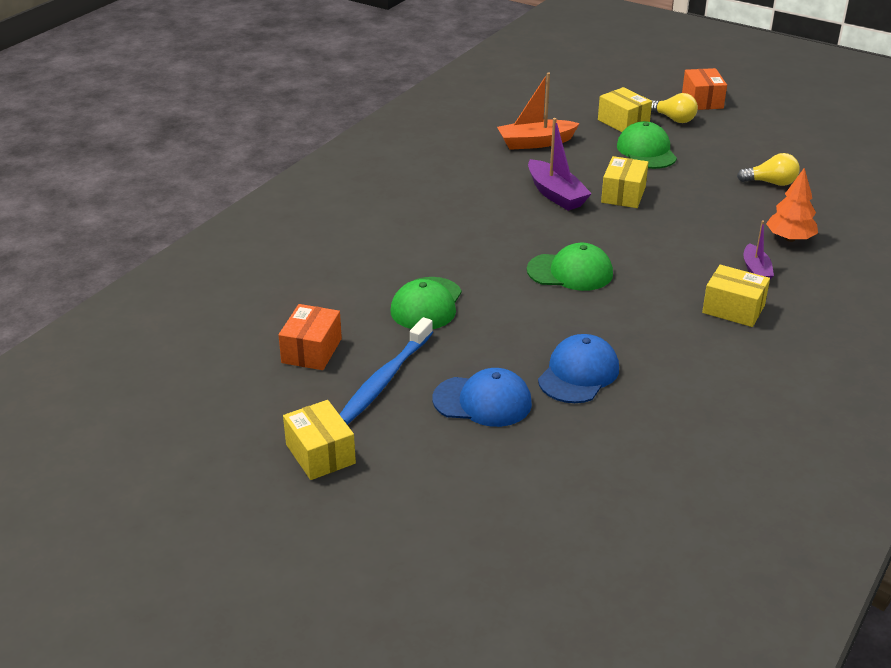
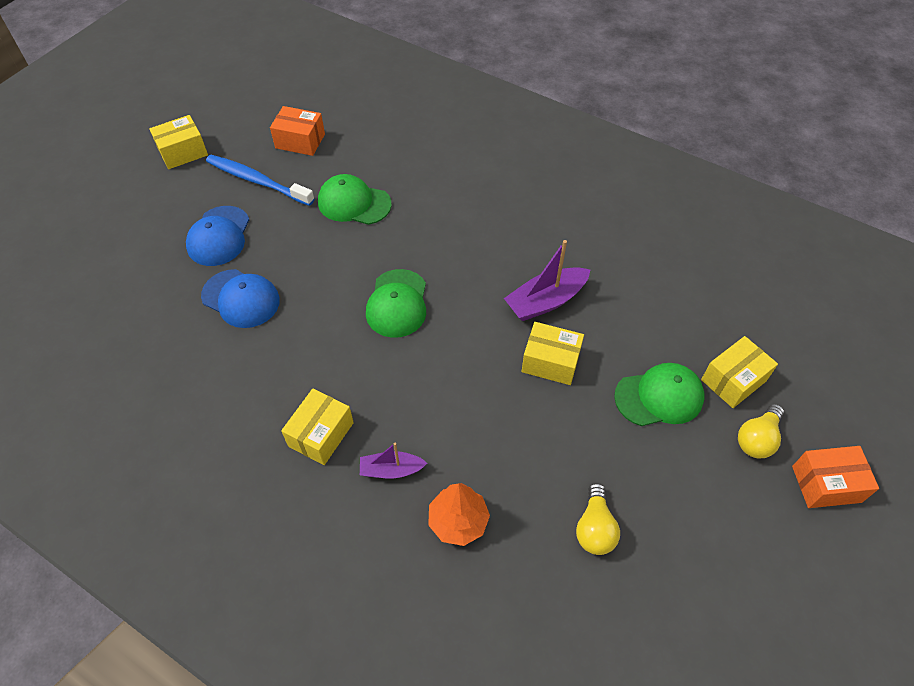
camera: 90 degrees right, 20 degrees up
(535, 143) = (661, 290): orange boat -> none

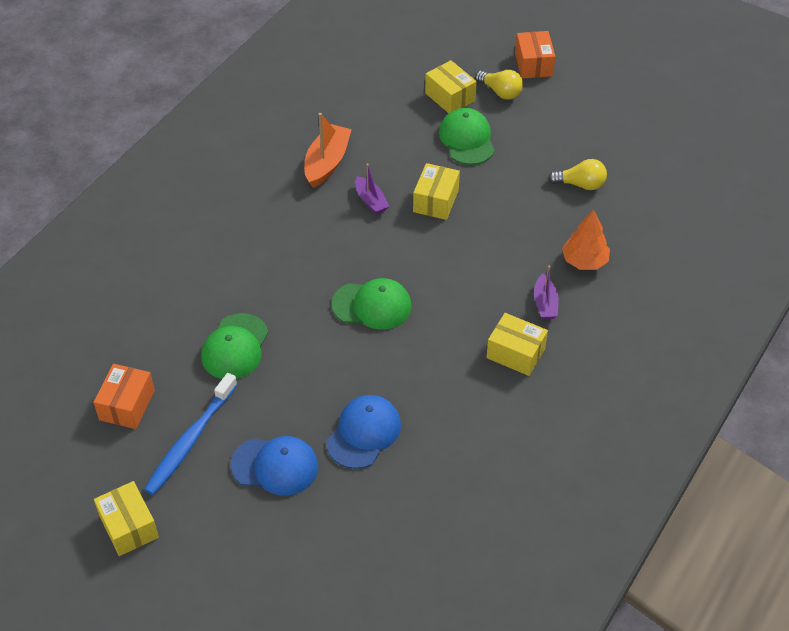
camera: 90 degrees left, 5 degrees down
(546, 301) = (371, 201): purple boat -> purple boat, size x0.61
(599, 262) = (327, 163): none -> orange boat

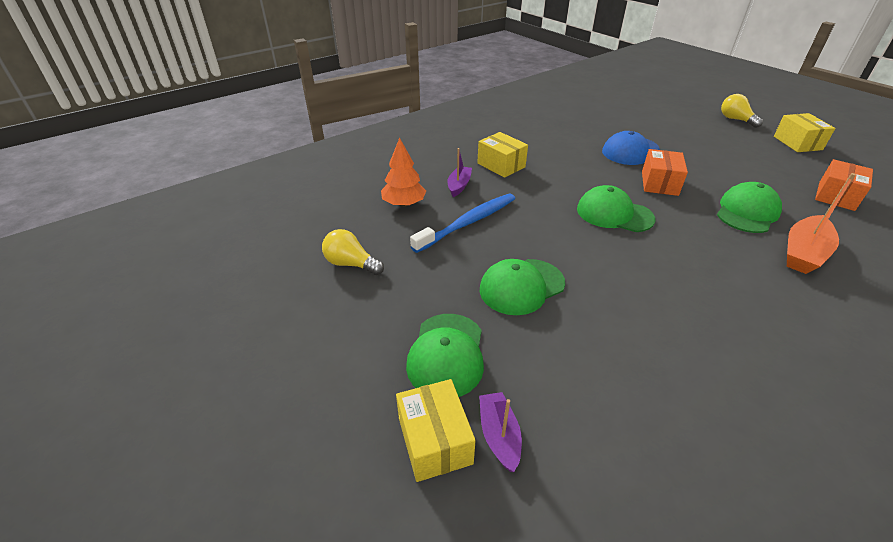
camera: 160 degrees left, 10 degrees down
(190, 440) = (768, 169): blue toothbrush -> blue toothbrush (468, 223)
(275, 466) = (696, 148): blue cap -> none
(327, 163) = (660, 374): orange boat -> orange boat (803, 253)
(371, 201) = (601, 306): purple boat -> purple boat (499, 435)
(436, 201) = (521, 286): yellow box -> green cap
(500, 92) = (349, 424): yellow light bulb -> yellow light bulb (736, 120)
(533, 64) = (254, 469): orange box -> orange box (659, 183)

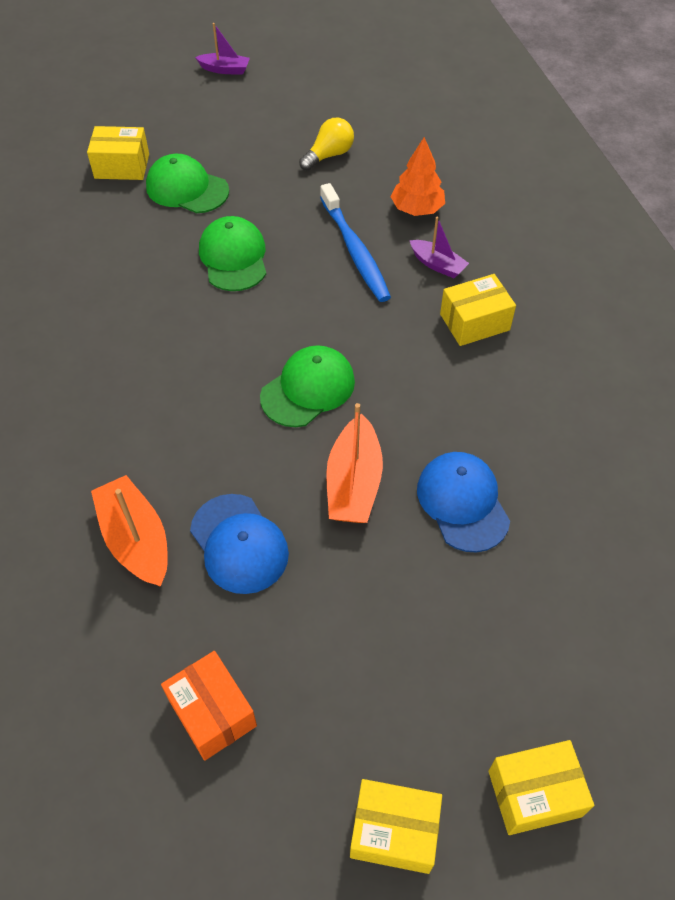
camera: 110 degrees right, 15 degrees up
(499, 435) = (104, 196): purple boat -> purple boat (225, 69)
(659, 183) = (353, 483): orange box -> orange boat
(736, 120) = (534, 793): yellow light bulb -> yellow box
(747, 212) = (239, 544): green cap -> blue cap

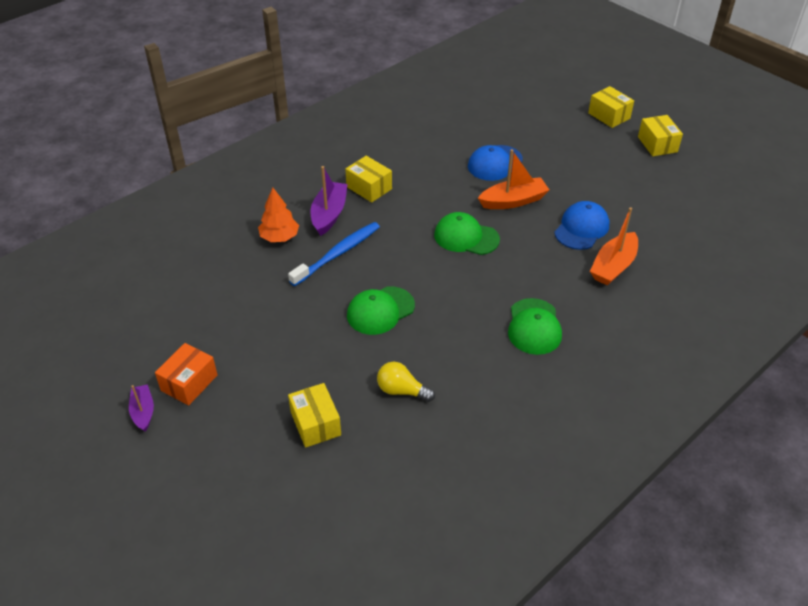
camera: 115 degrees left, 10 degrees down
(187, 189) = (322, 367): green cap -> green cap (534, 327)
(212, 712) = (665, 206): orange box -> orange box (189, 383)
(329, 155) = (240, 299): yellow light bulb -> yellow light bulb (402, 391)
(437, 265) = (329, 214): purple boat -> purple boat, size x1.63

